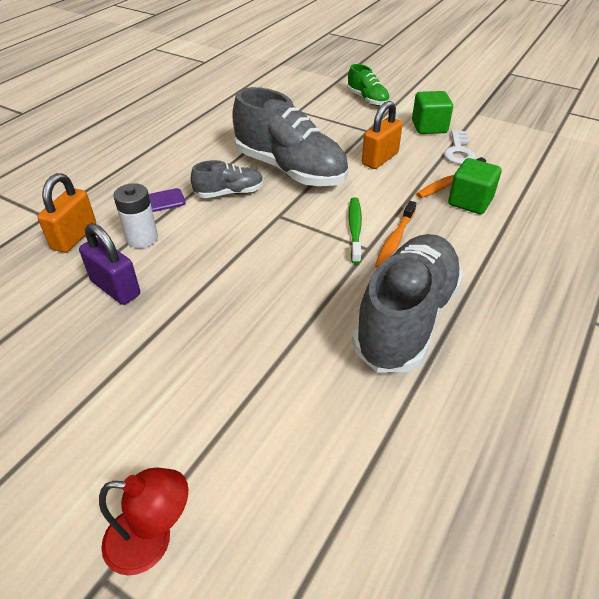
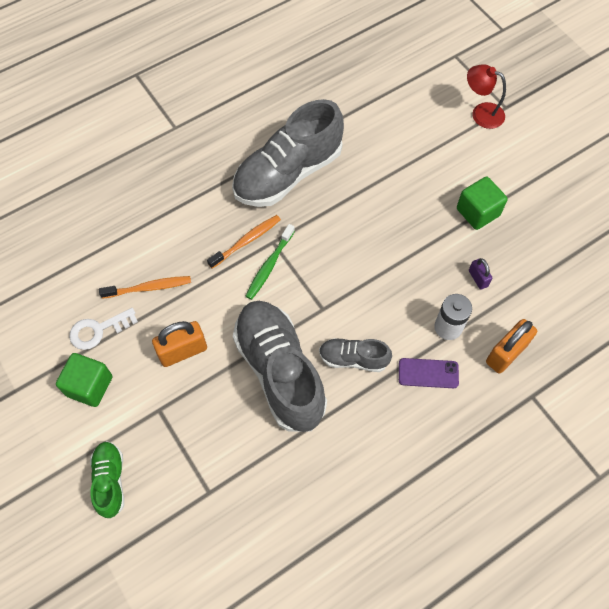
camera: 155 degrees left, 20 degrees up
(115, 288) = (478, 278): purple padlock -> purple padlock, size x0.55
(458, 151) = (98, 330): white key -> white key turned 150 degrees counterclockwise
(470, 201) = (152, 258): green cube -> green cube (477, 212)

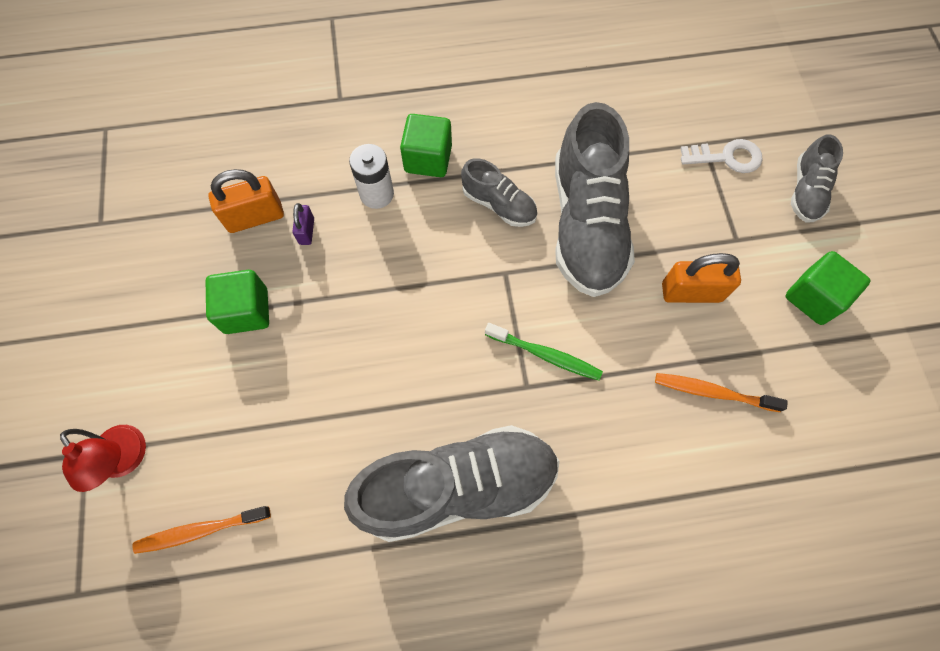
camera: 155 degrees left, 5 degrees up
(98, 330) = (792, 362): white key -> white key (727, 157)
(110, 481) = (806, 191): green shoe -> grey shoe
(246, 241) = (561, 403): orange toothbrush -> orange toothbrush (200, 530)
(269, 265) = (545, 355): green toothbrush -> green toothbrush turned 60 degrees clockwise
(428, 373) = (428, 159): purple phone -> green cube
(506, 353) = (335, 144): orange padlock -> orange padlock (255, 217)

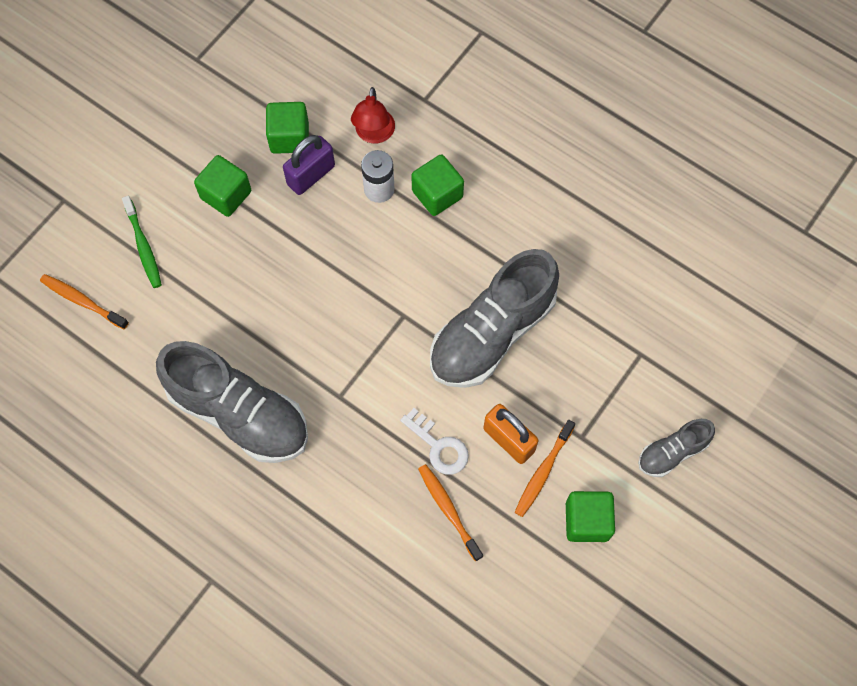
camera: 45 degrees right, 0 degrees up
(125, 460) = (80, 224): red lamp -> red lamp (374, 134)
(255, 217) = (289, 137): orange padlock -> green cube
(306, 231) = (311, 175): purple padlock -> purple padlock, size x1.81
(499, 204) = (449, 267): grey shoe -> none
(545, 355) = (371, 388): green toothbrush -> green toothbrush (143, 246)
(727, 157) = (644, 378): white key -> white key (438, 446)
(742, 292) = (543, 472): none -> orange toothbrush

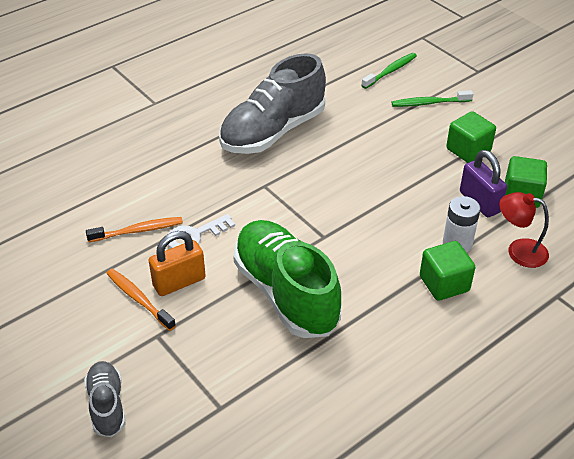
camera: 105 degrees right, 25 degrees down
(82, 301) = (390, 71): orange toothbrush -> green toothbrush
(492, 333) = (286, 293): grey shoe -> green shoe
(587, 521) = (79, 319): green cube -> none

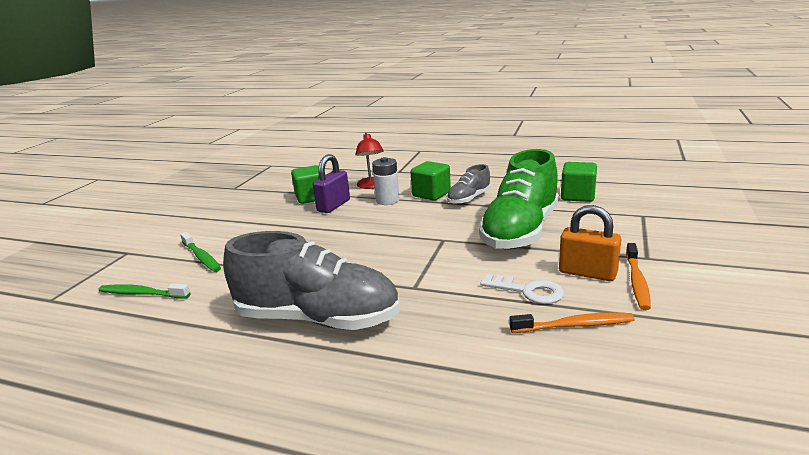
camera: 120 degrees left, 20 degrees down
(107, 405) = (728, 247): grey shoe -> grey shoe (469, 199)
(138, 230) = (574, 325): orange toothbrush -> orange toothbrush turned 135 degrees clockwise
(468, 150) = (269, 224): green cube -> green cube (577, 196)

